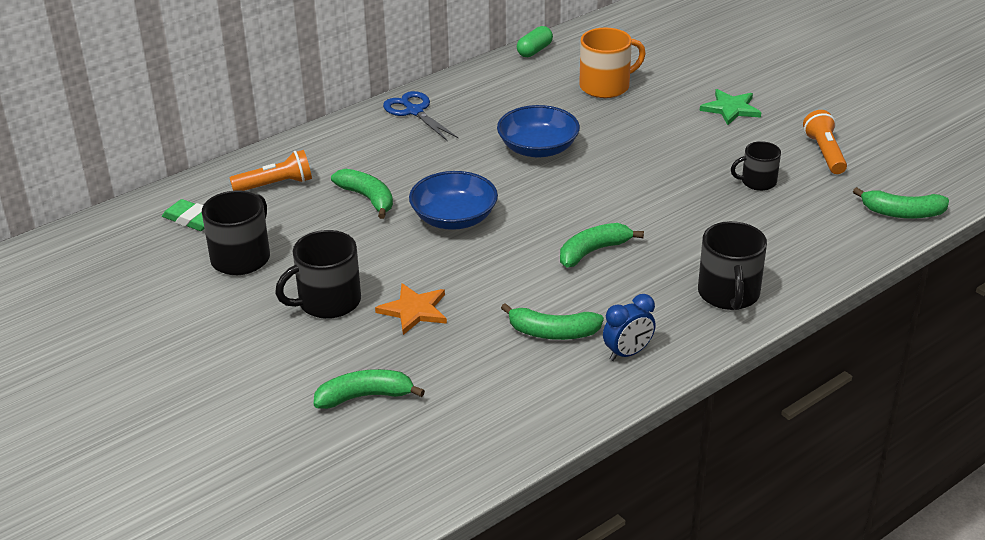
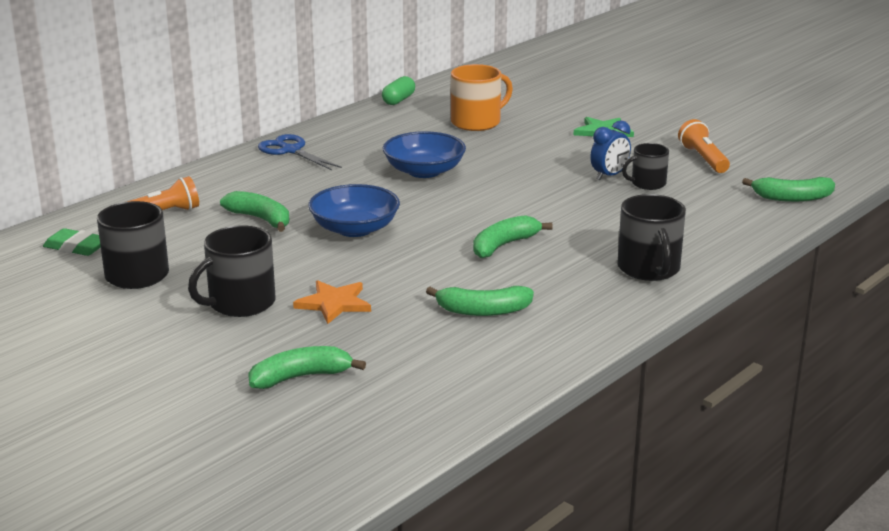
camera: 10 degrees left, 10 degrees down
(627, 353) = (564, 321): blue clock -> blue clock (609, 176)

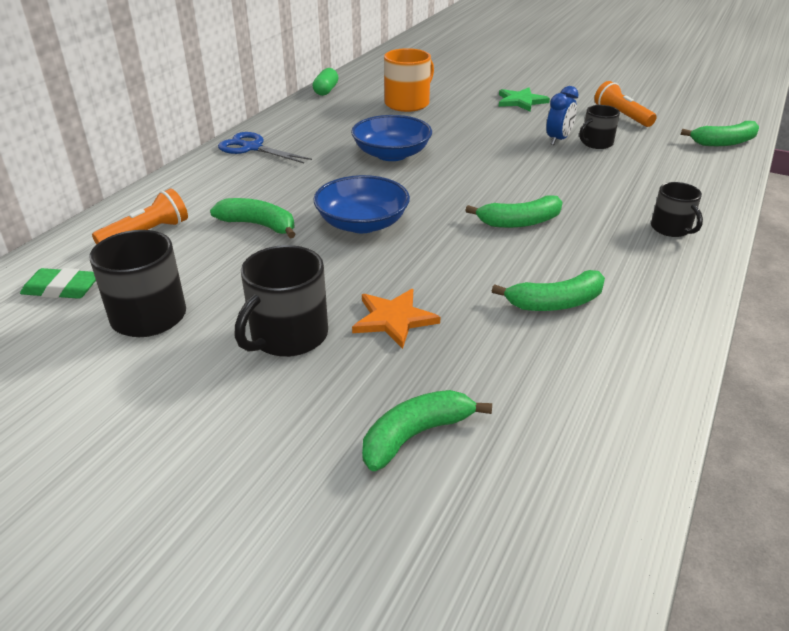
camera: 15 degrees left, 10 degrees up
(504, 245) = (519, 222): green banana -> green banana turned 135 degrees counterclockwise
(649, 268) = (671, 228): black mug -> black mug, size x0.63

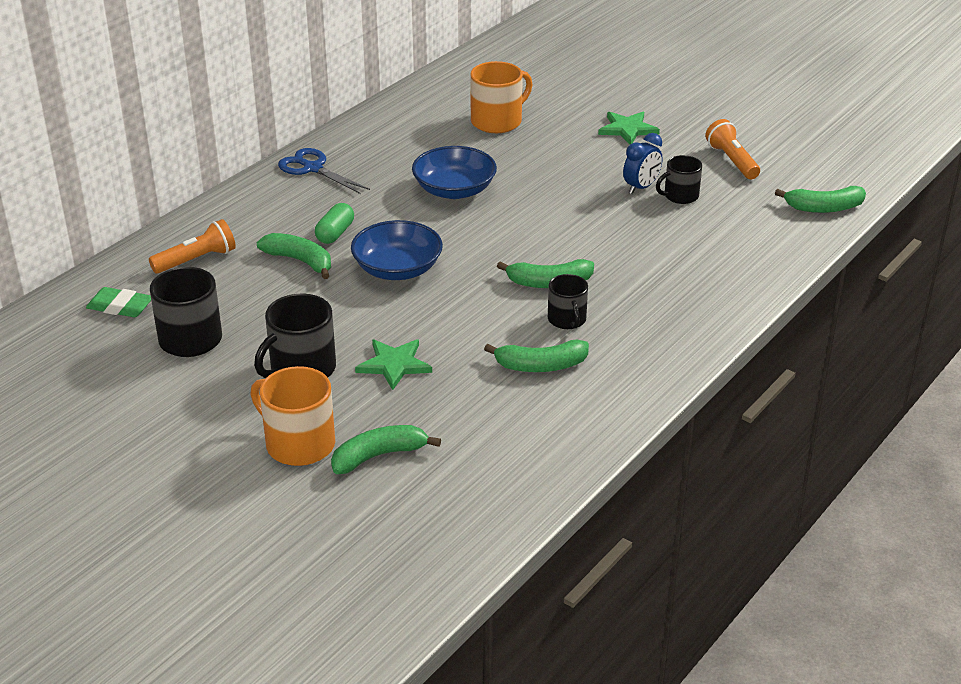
camera: 10 degrees right, 0 degrees up
(308, 431) = (298, 444): none -> orange mug
(326, 90) = (412, 94): green capsule -> green capsule (335, 233)
(394, 319) = (394, 365): orange star -> green star
(671, 228) = (694, 305): black mug -> black mug (567, 319)

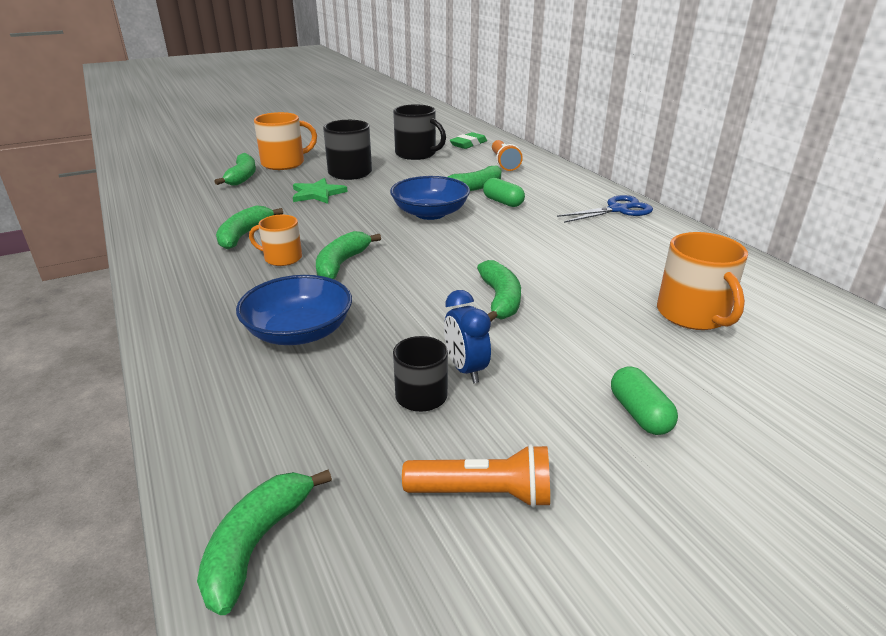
camera: 115 degrees right, 5 degrees down
(454, 190) = (540, 257): blue bowl -> blue bowl (299, 332)
(542, 193) = (500, 300): none -> green banana
(567, 319) = (282, 258): black mug -> orange mug
(627, 129) = (639, 414): green star -> green capsule

